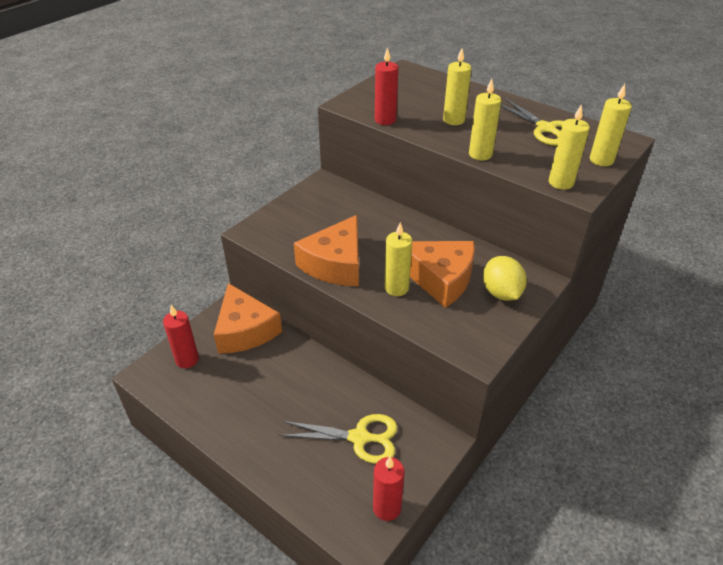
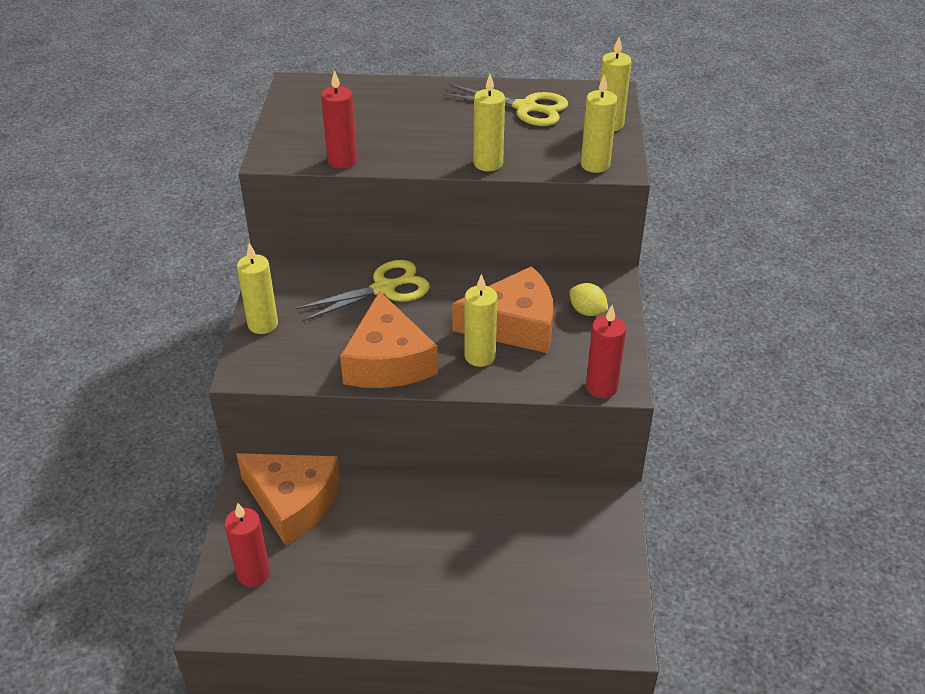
camera: 35 degrees left, 0 degrees up
(359, 438) = (530, 544): yellow scissors -> yellow scissors (384, 288)
(387, 508) = (615, 594): red candle -> red candle (601, 387)
(453, 120) = (420, 132): yellow candle -> yellow candle (263, 324)
(501, 293) = (587, 311): yellow lemon -> yellow lemon, size x0.65

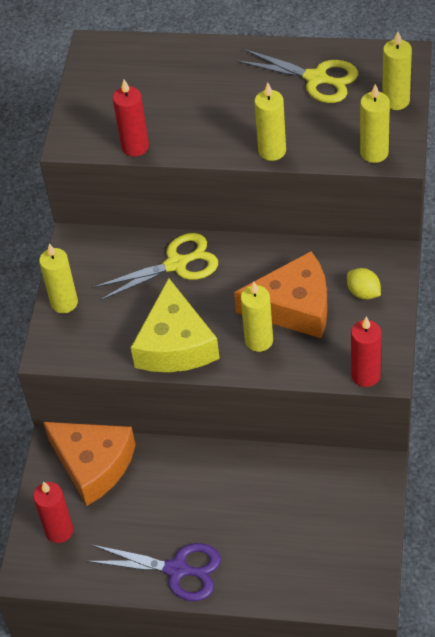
camera: 10 degrees right, 10 degrees up
(388, 361) = (175, 344): orange cheese -> yellow cheese
(393, 612) = (177, 570): none -> purple scissors

